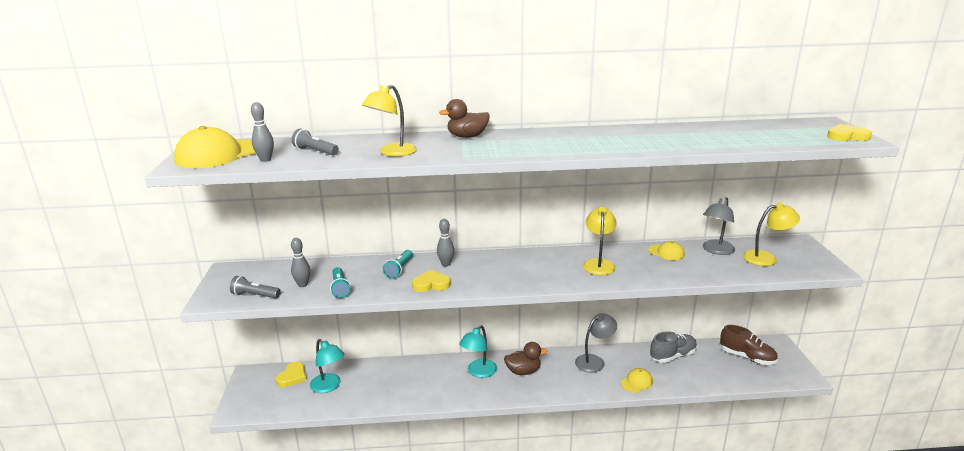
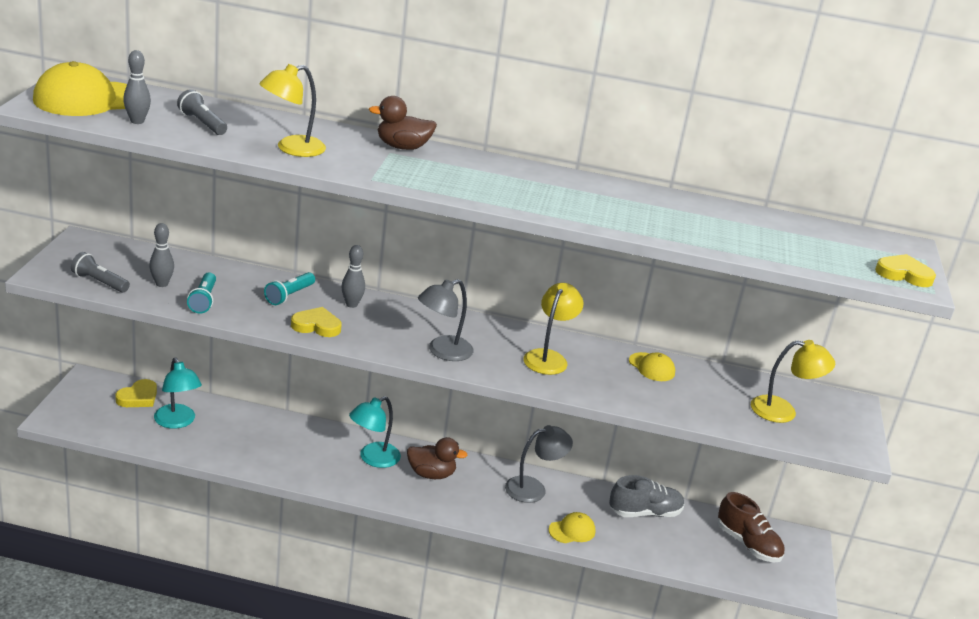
camera: 10 degrees right, 5 degrees up
(716, 250) = (722, 383): grey lamp -> grey lamp (442, 352)

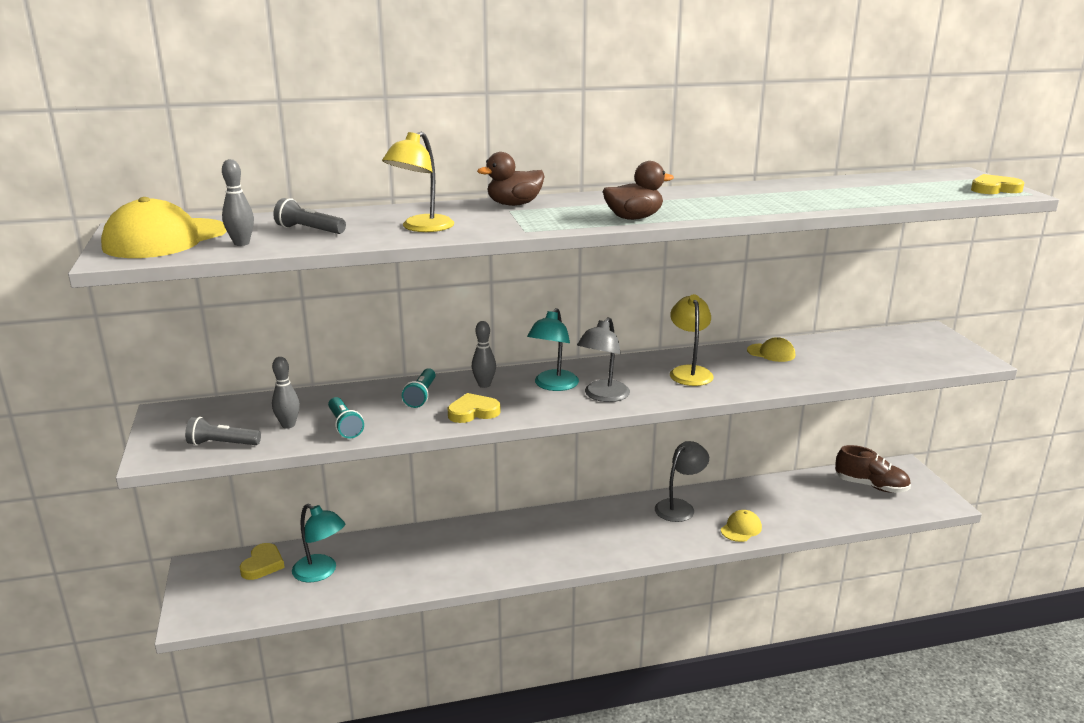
camera: 20 degrees left, 5 degrees down
(373, 459) = (529, 535): turquoise lamp -> turquoise lamp (553, 385)
(431, 474) = (589, 528): brown duck -> brown duck (634, 218)
(645, 513) = (778, 492): grey shoe -> none
(783, 411) = (896, 352): yellow lamp -> none

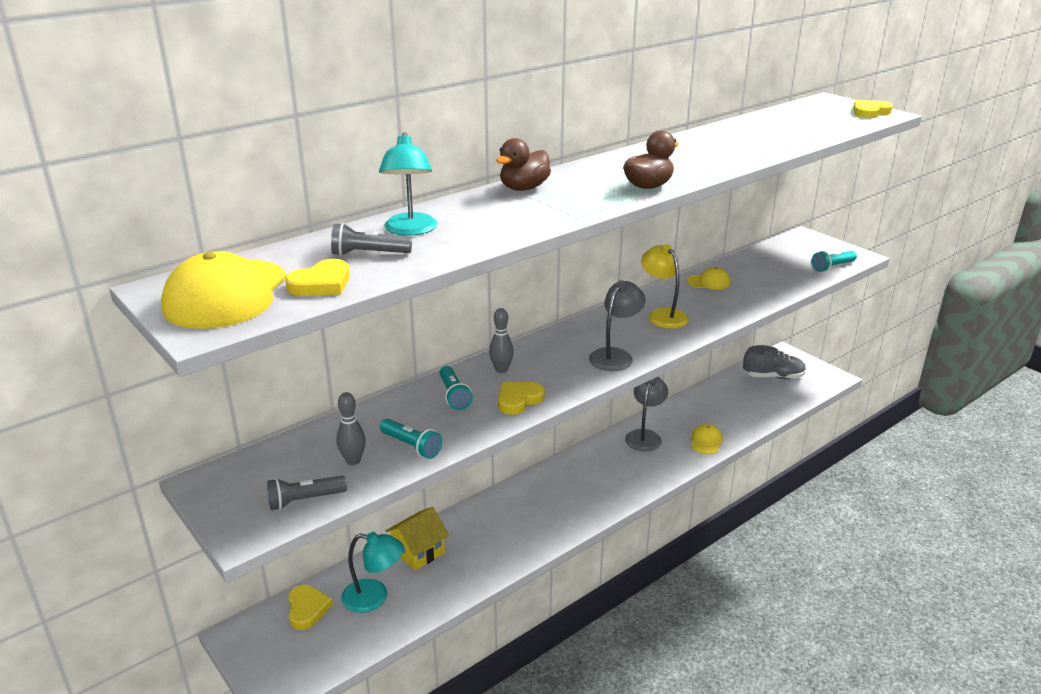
camera: 25 degrees left, 5 degrees up
(241, 243) = (321, 283): grey bowling pin -> yellow heart
(386, 547) = (418, 551): none -> yellow house
(421, 228) = (477, 231): yellow lamp -> none
(553, 385) = (563, 355): turquoise lamp -> turquoise lamp (410, 230)
(603, 396) = (615, 355): grey lamp -> grey lamp turned 150 degrees counterclockwise
(871, 486) = (773, 376): brown shoe -> grey shoe
(932, 365) = (832, 267): none -> turquoise flashlight

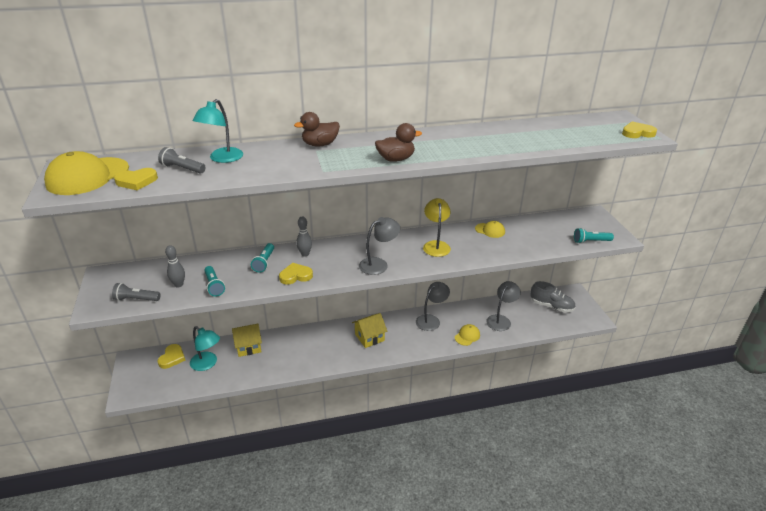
camera: 25 degrees right, 5 degrees up
(583, 483) = (369, 337): none -> yellow house
(729, 410) = (501, 320): none -> grey lamp

